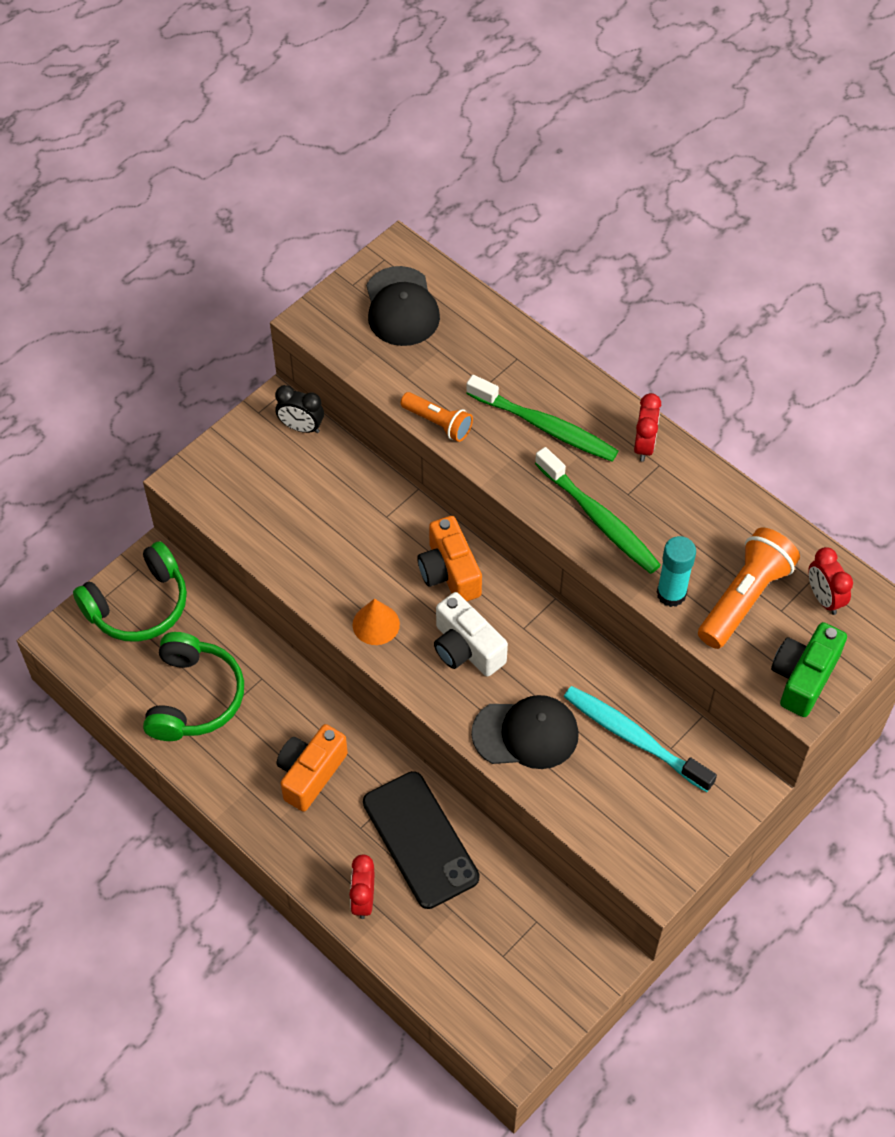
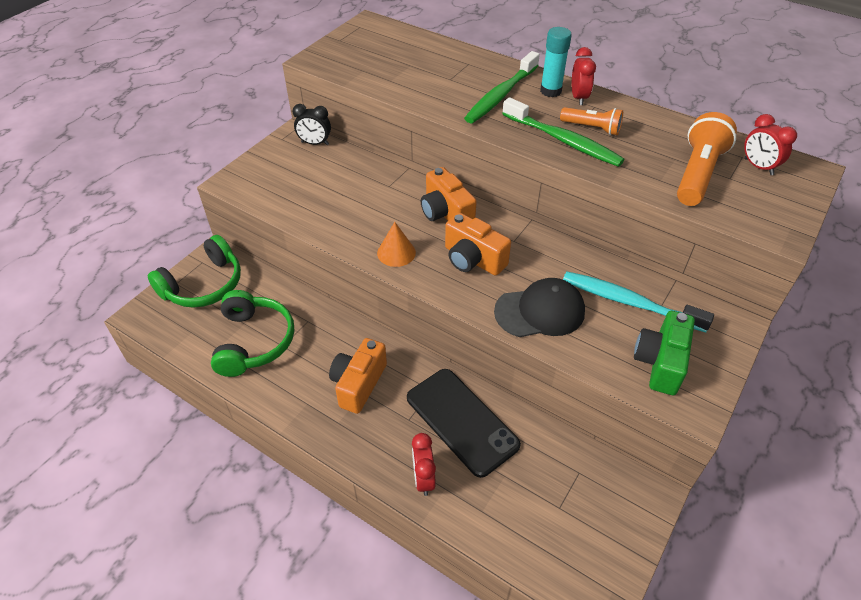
camera: 10 degrees left, 10 degrees down
(401, 307) = (377, 47): black cap -> none
(438, 423) = (421, 101): orange flashlight -> orange flashlight (592, 128)
(466, 648) = (473, 259): white camera -> orange camera
(544, 426) = (501, 95): green toothbrush -> green toothbrush turned 105 degrees clockwise
(671, 594) = (639, 178): turquoise glue stick -> turquoise glue stick (550, 91)
(803, 677) = (772, 218): green camera -> green camera (660, 363)

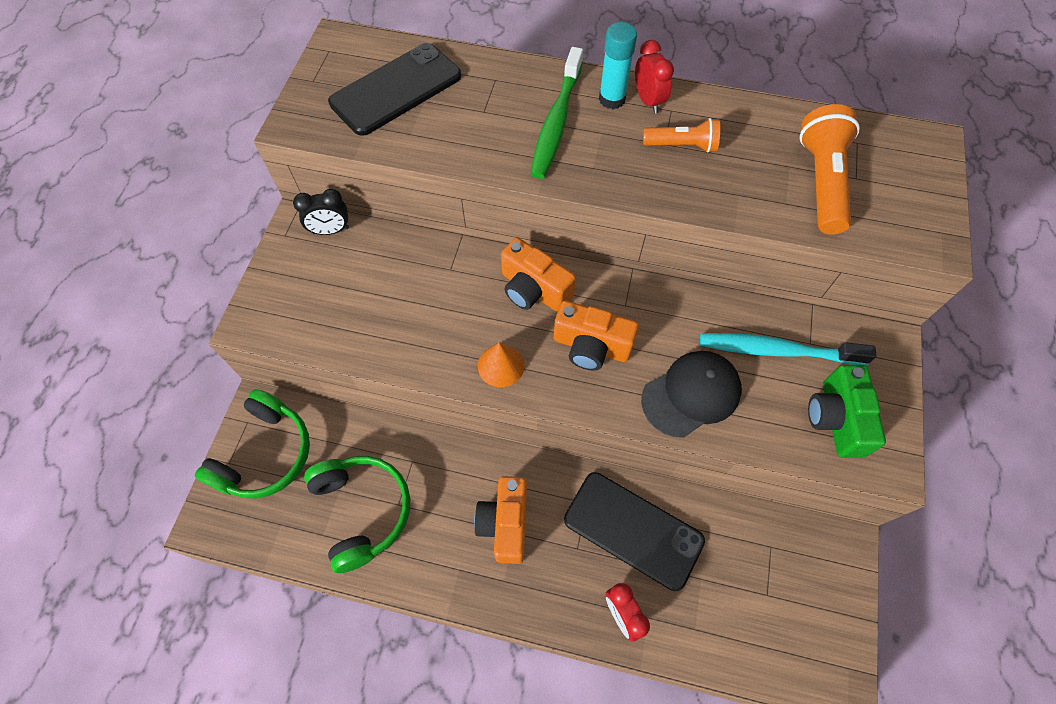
camera: 20 degrees left, 15 degrees up
(394, 55) = (396, 89): none -> black phone
(562, 140) = (657, 174): green toothbrush -> none
(758, 167) = (879, 153): red clock -> none

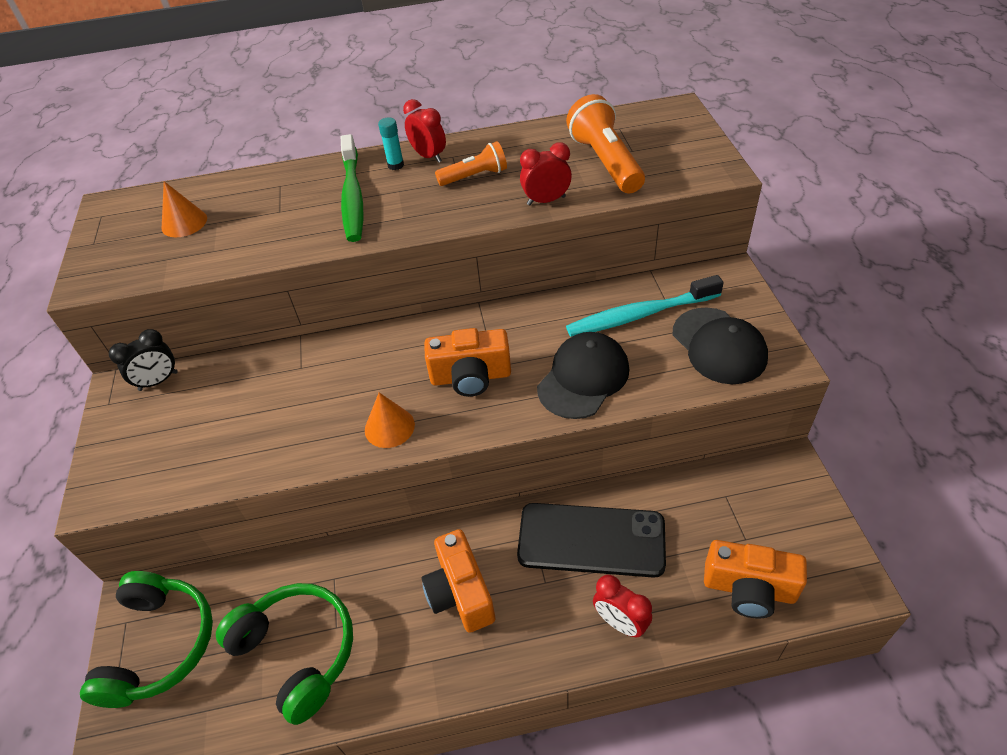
camera: 20 degrees left, 15 degrees down
(396, 89) = (184, 223): black phone -> orange cone
(534, 290) = (392, 353): orange camera -> orange camera (749, 589)
(612, 99) = (395, 165): turquoise glue stick -> turquoise glue stick, size x0.64
(738, 206) = (546, 201): none -> red clock
(836, 419) = (719, 346): green camera -> black cap

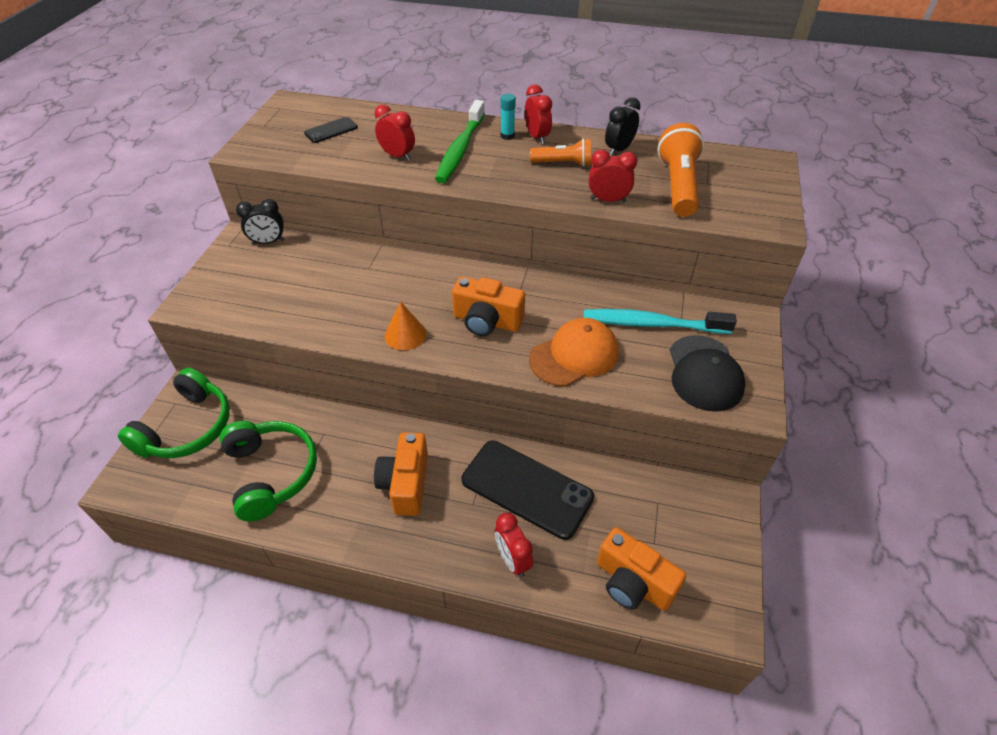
camera: 20 degrees right, 0 degrees up
(184, 223) = (331, 130): orange cone -> black phone
(284, 227) = (397, 156): none -> red clock
(523, 143) = (619, 150): none -> black clock
(583, 378) = (574, 355): black cap -> orange cap

